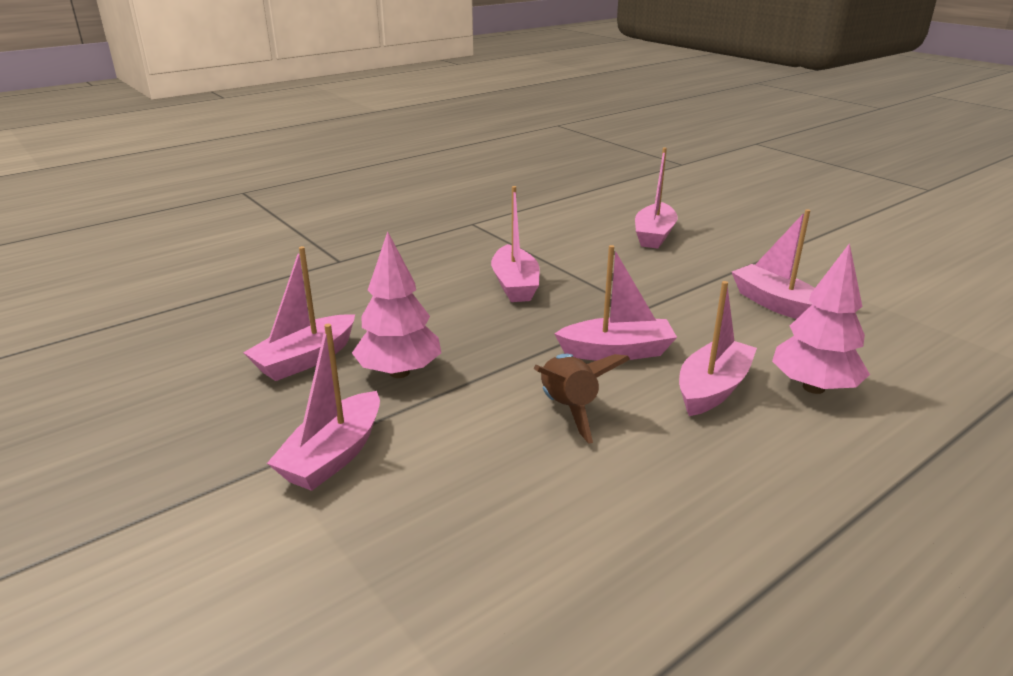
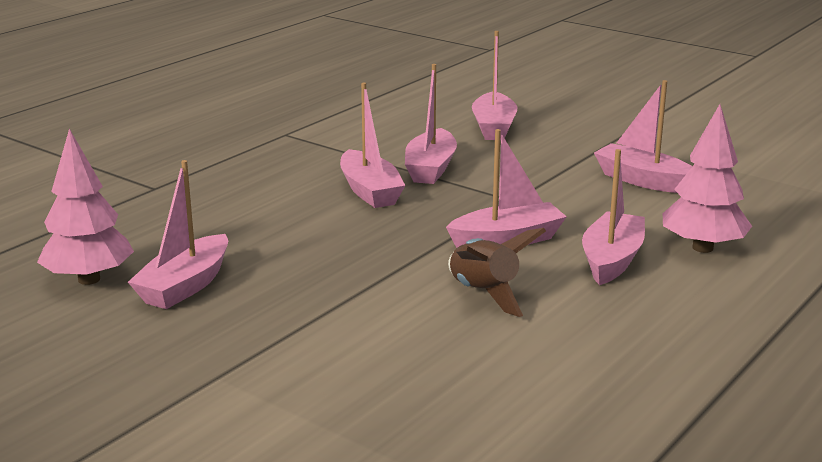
camera: 15 degrees left, 5 degrees down
(333, 455) = (274, 362): pink boat -> pink boat (430, 168)
(399, 372) = (295, 285): pink tree -> pink tree (89, 279)

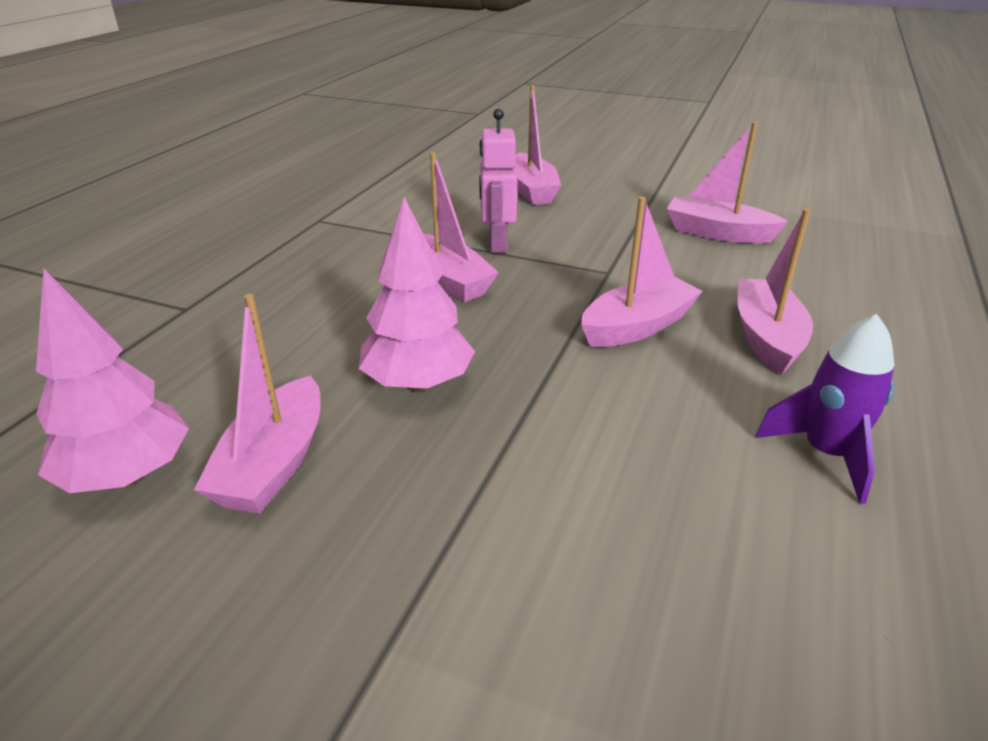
camera: 15 degrees left, 10 degrees up
(430, 168) = (497, 244): pink boat -> pink robot
(484, 294) = (665, 410): brown rocket -> none
(587, 333) = (826, 454): none -> purple rocket
(703, 248) = (842, 307): pink tree -> pink tree (418, 384)

